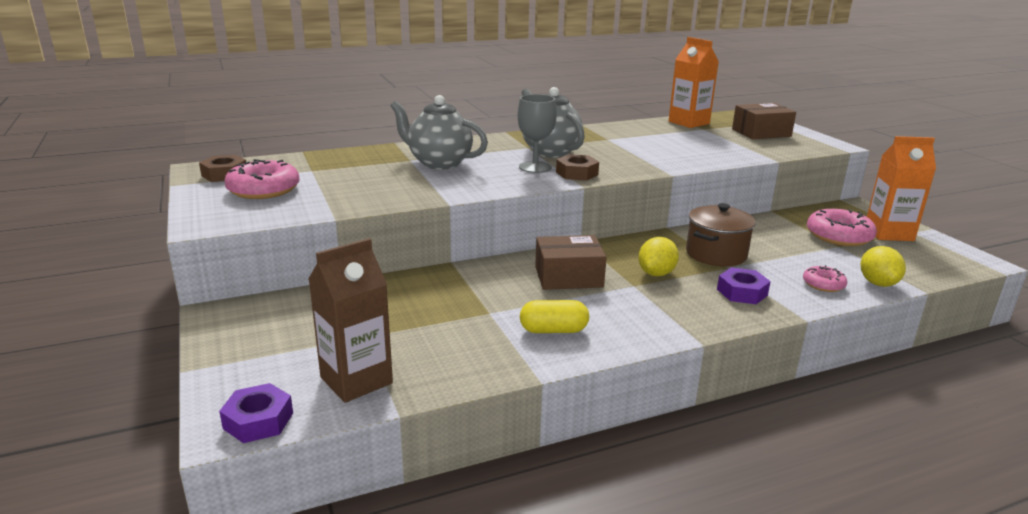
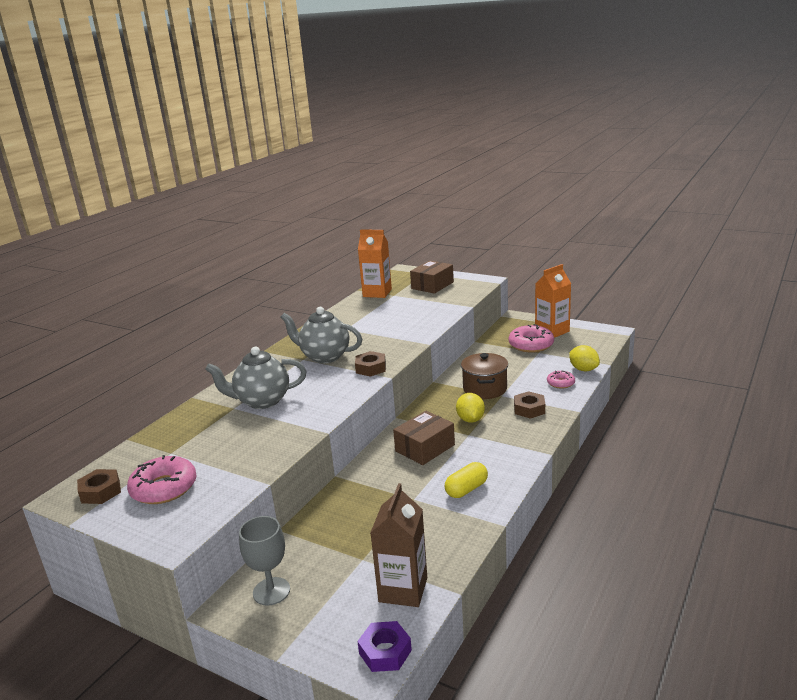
camera: 35 degrees left, 0 degrees up
(535, 167) = (335, 375): grey goblet -> grey goblet (271, 591)
(742, 292) = (529, 409): purple nut -> brown nut

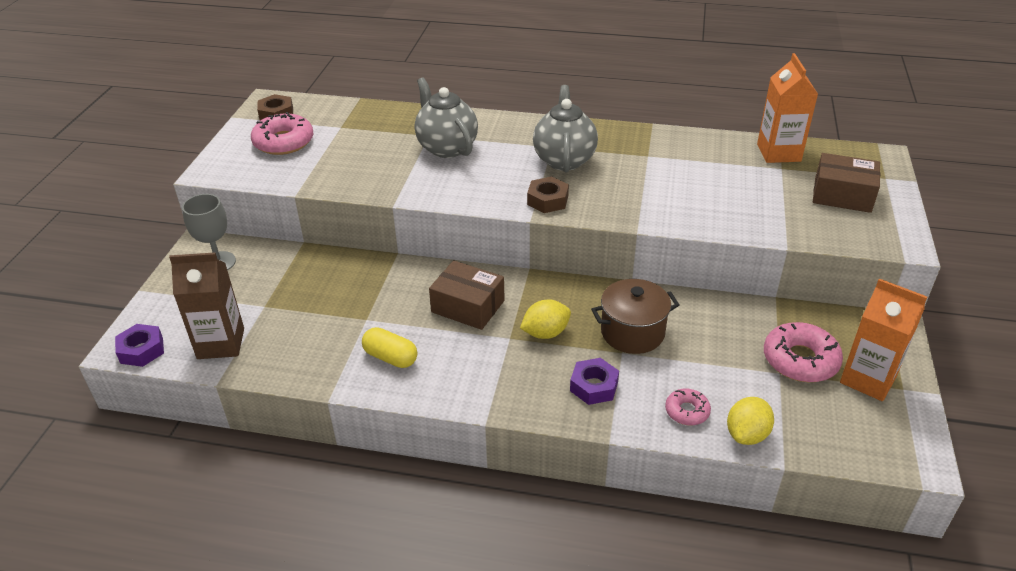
camera: 70 degrees right, 15 degrees up
(529, 409) = (594, 386): brown nut -> purple nut

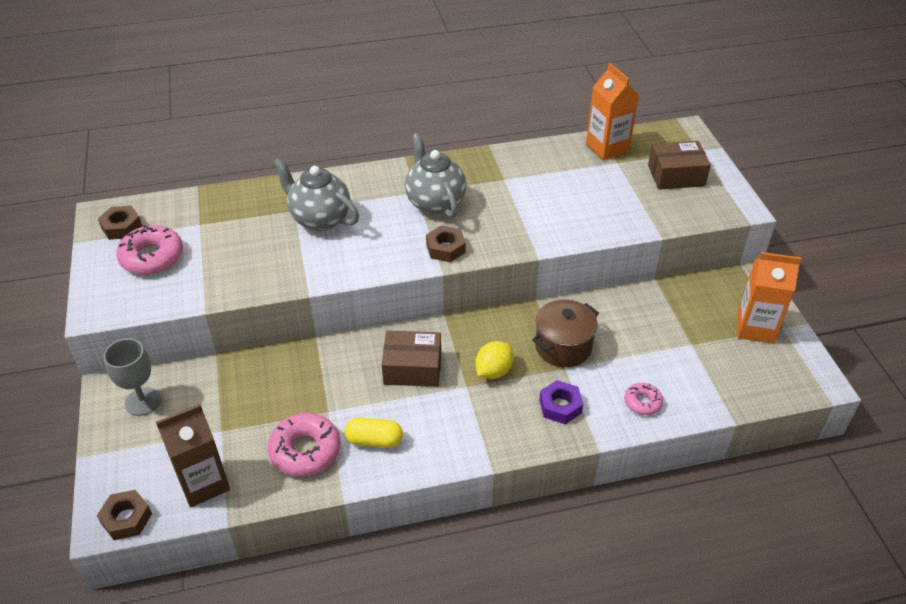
camera: 25 degrees left, 5 degrees up
(142, 350) = (126, 518): purple nut -> brown nut
(747, 434) = (696, 406): yellow lemon -> none
(800, 360) = (700, 328): pink donut -> pink donut (305, 450)

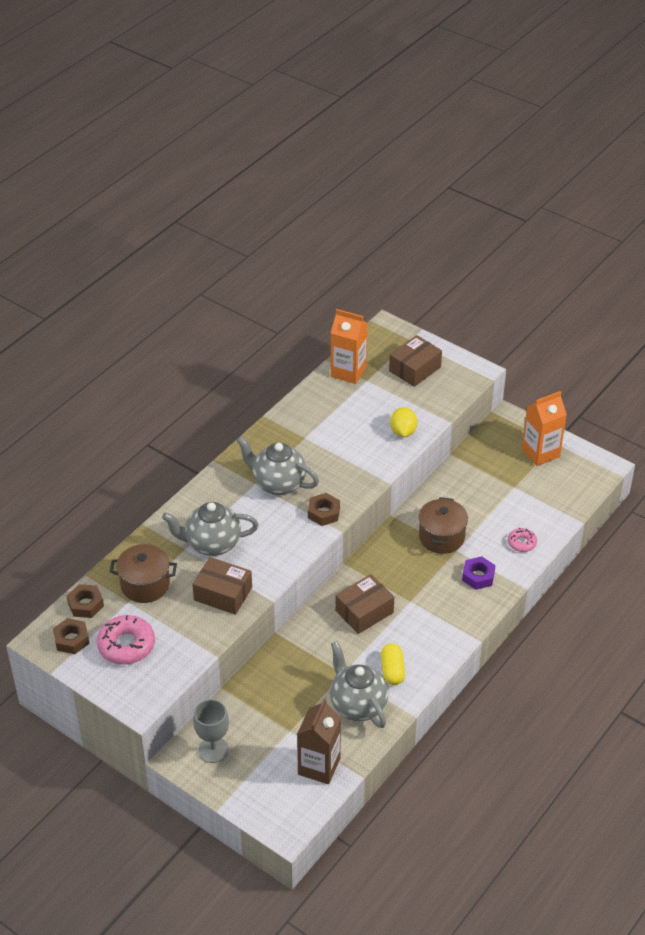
camera: 40 degrees left, 0 degrees up
(126, 518) = (297, 818): brown nut -> brown nut (85, 604)
(228, 219) = (145, 585): none -> brown pot
(276, 263) = (223, 594): none -> brown box
(305, 450) = (357, 705): pink donut -> grey teapot
(374, 440) = (392, 670): yellow capsule -> yellow capsule turned 60 degrees counterclockwise
(493, 371) = (416, 580): yellow lemon -> yellow lemon (403, 432)

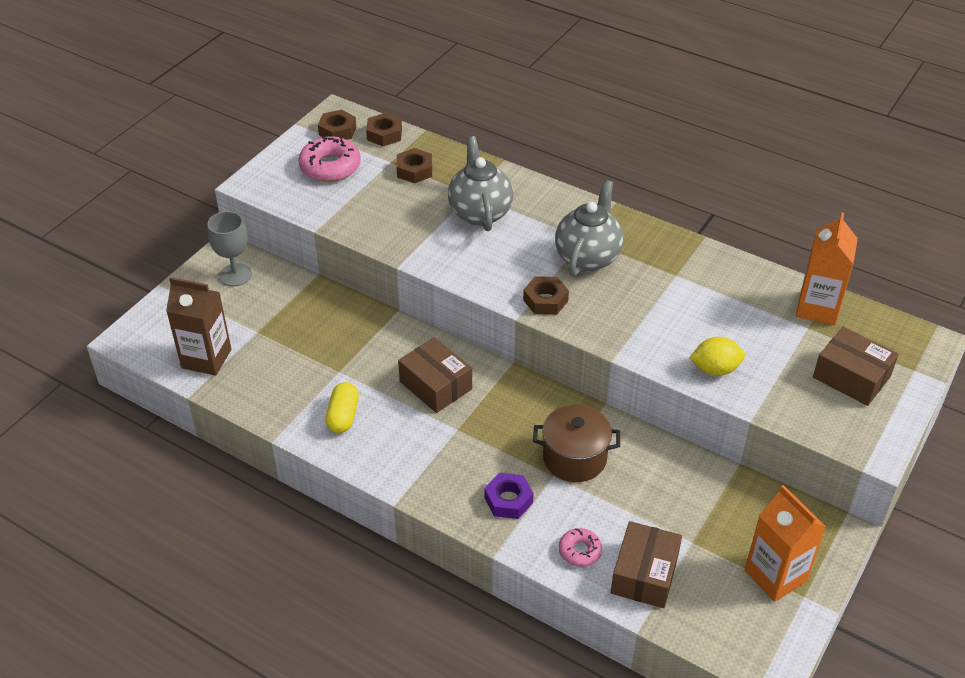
camera: 85 degrees right, 0 degrees up
(145, 585) = (414, 170): brown pot -> brown nut
(223, 594) = (405, 227): brown box -> brown box (644, 574)
(357, 705) = (291, 387): grey teapot -> none
(392, 670) = (343, 416): yellow capsule -> yellow capsule turned 75 degrees counterclockwise

